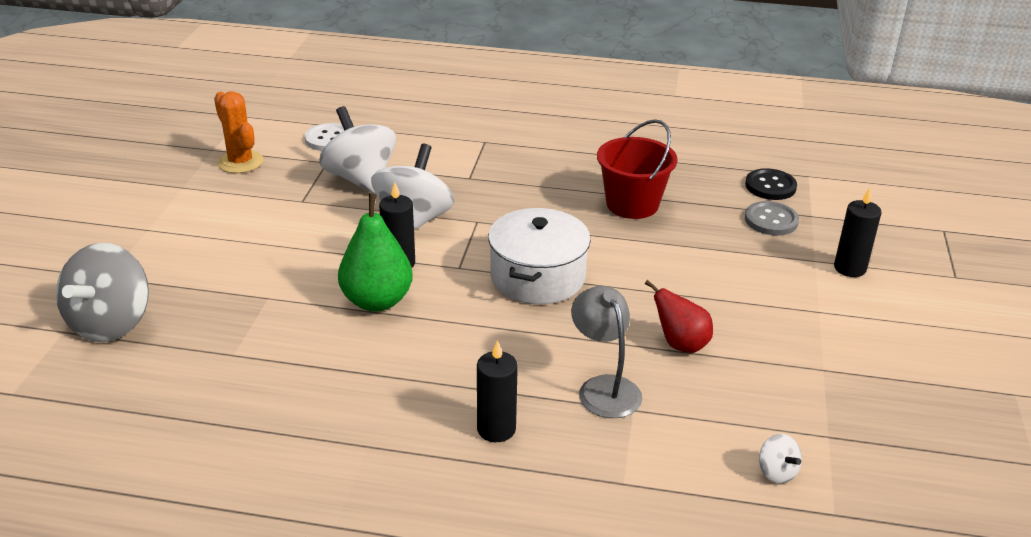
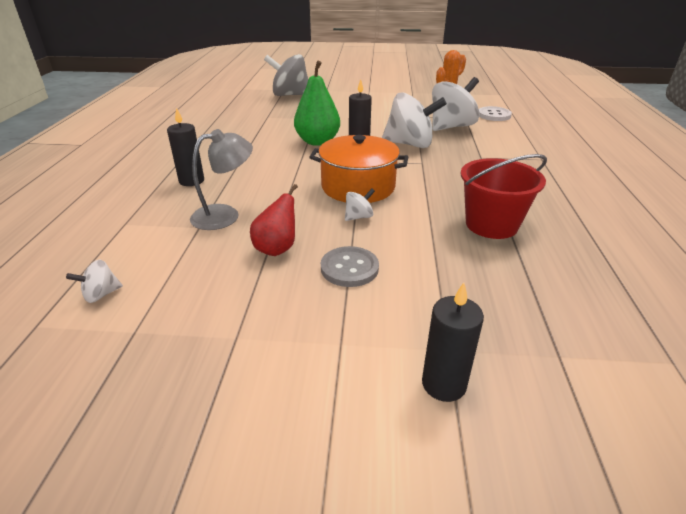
camera: 85 degrees right, 0 degrees up
(537, 277) = (358, 186): white pot -> orange pot
(613, 283) = (359, 217): none -> white spinning top
(770, 186) = (608, 321): black button -> none
(771, 220) = (521, 316): grey button -> grey button (349, 268)

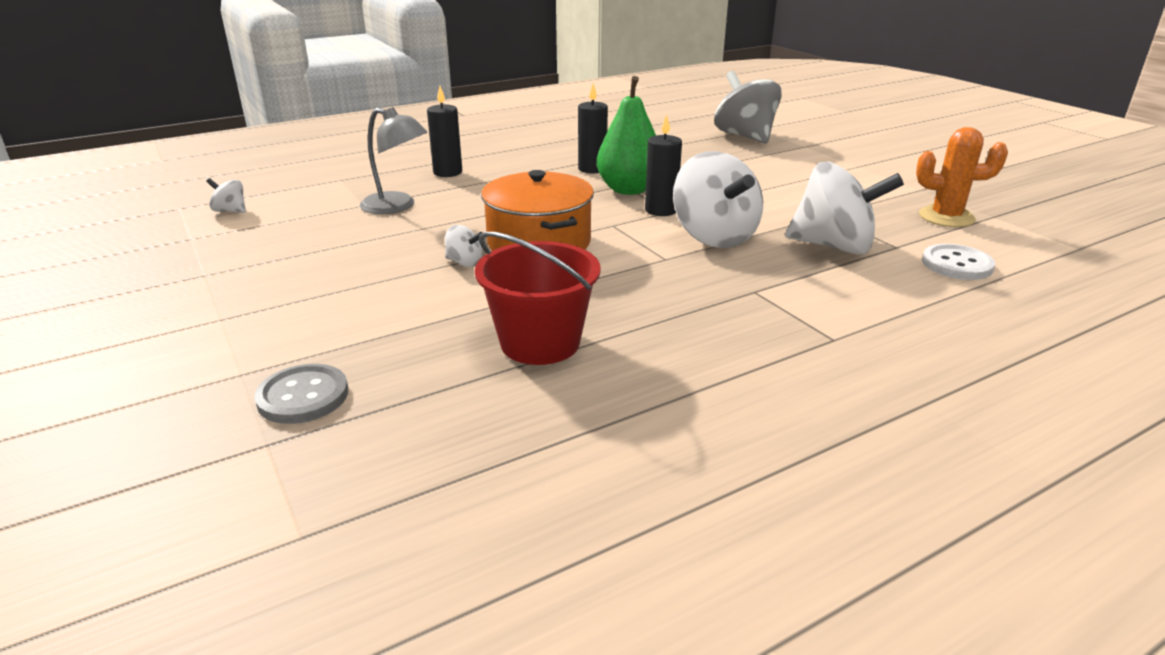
camera: 55 degrees right, 5 degrees down
(277, 249) = (357, 246): red pear -> none
(349, 268) = (351, 287): grey button -> grey button (303, 396)
(443, 384) = (184, 383): black candle -> black candle (592, 169)

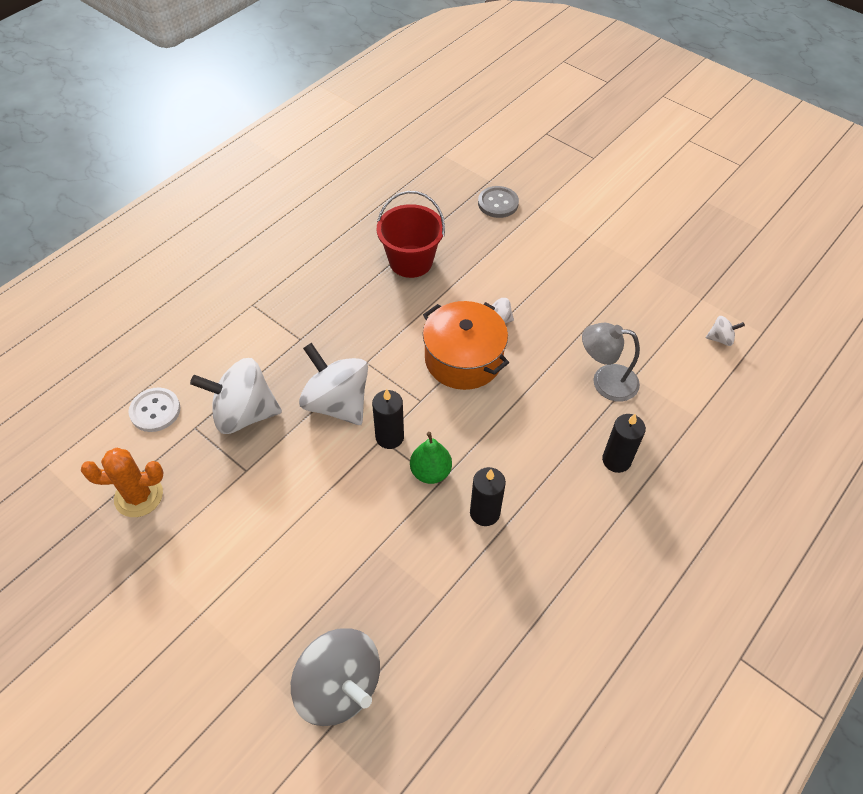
camera: 160 degrees right, 25 degrees up
(629, 190) = (430, 472): green pear -> green pear, size x0.66

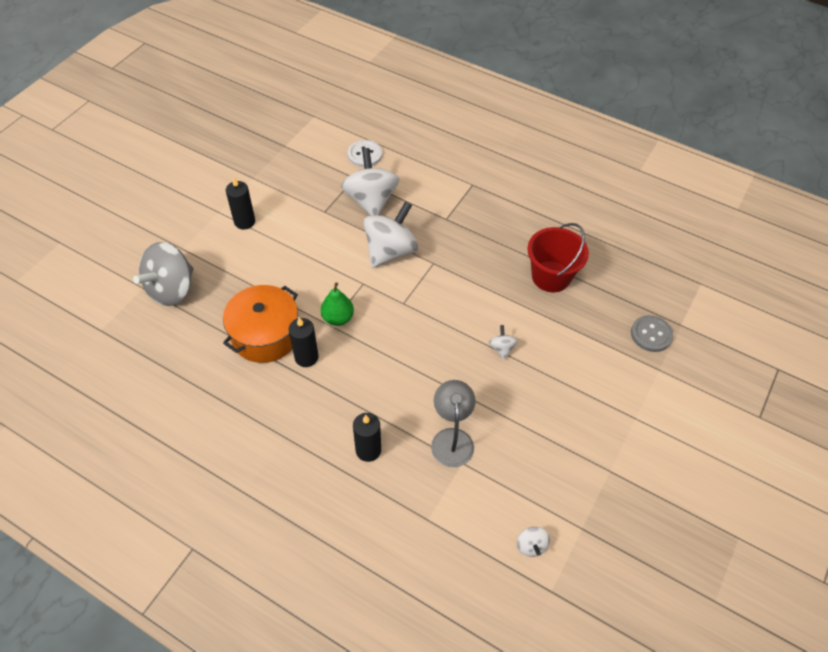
camera: 80 degrees right, 0 degrees up
(139, 496) = (298, 163): orange cactus -> none
(389, 437) = (365, 288): black candle -> black candle (244, 222)
(463, 359) = (452, 327): orange pot -> orange pot (265, 335)

